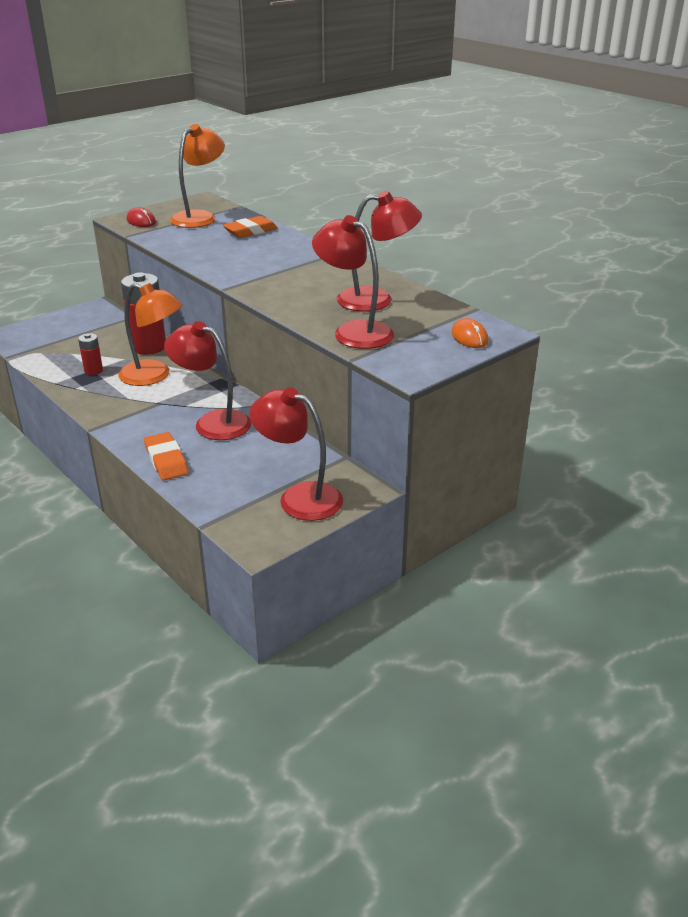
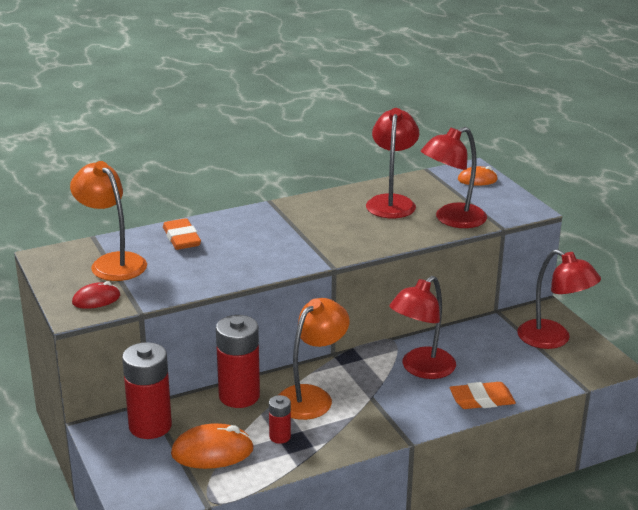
camera: 75 degrees left, 5 degrees down
(72, 348) = (212, 451): none -> orange mouse
(102, 322) = (150, 426): none -> red battery
(299, 497) = (553, 339): red lamp -> red lamp turned 90 degrees counterclockwise

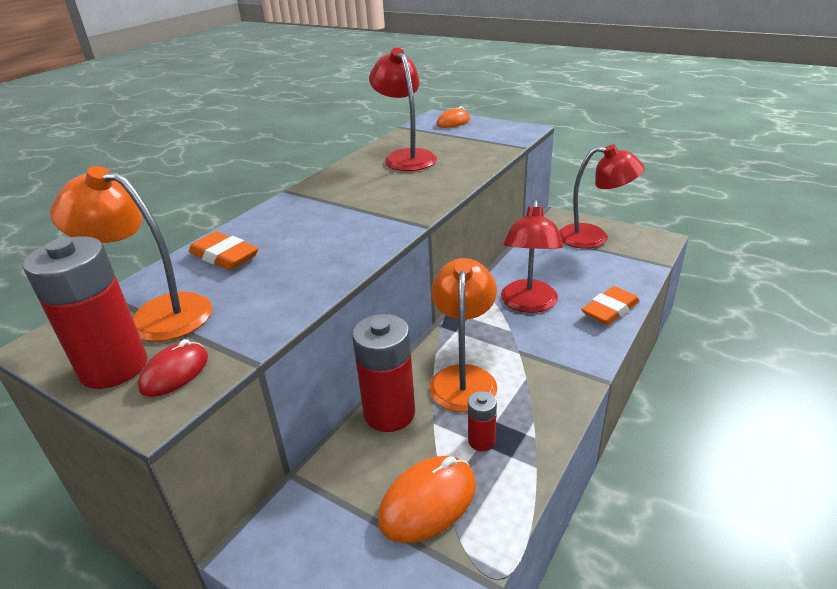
camera: 30 degrees left, 5 degrees up
(150, 426) = (320, 507): red battery -> red battery (114, 367)
(452, 220) = (477, 154): red lamp -> none

